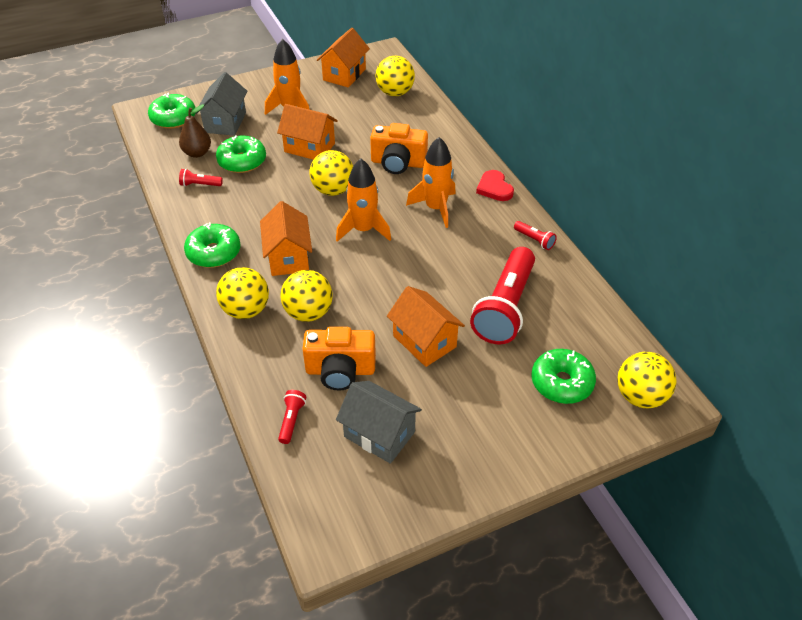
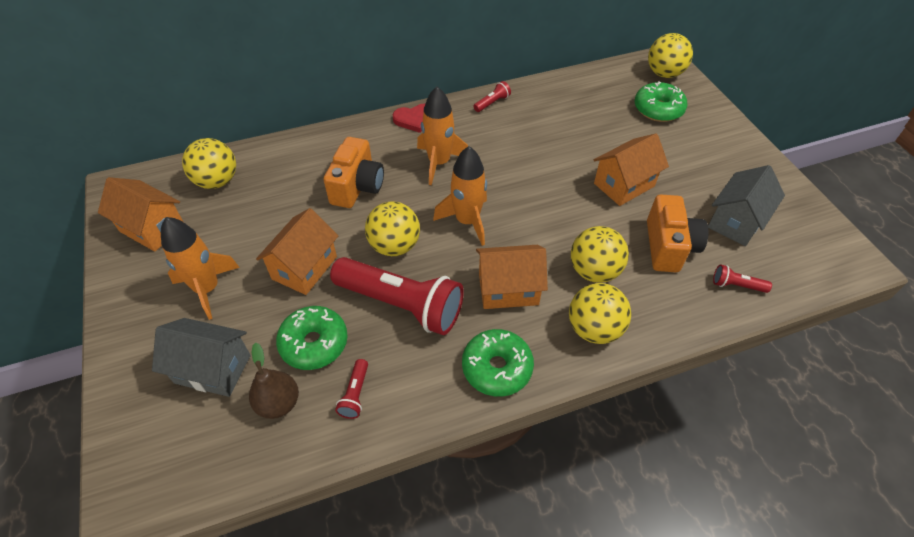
camera: 85 degrees left, 5 degrees up
(173, 118) = (173, 447): green donut -> none
(505, 308) = (578, 130): red flashlight -> red flashlight (402, 304)

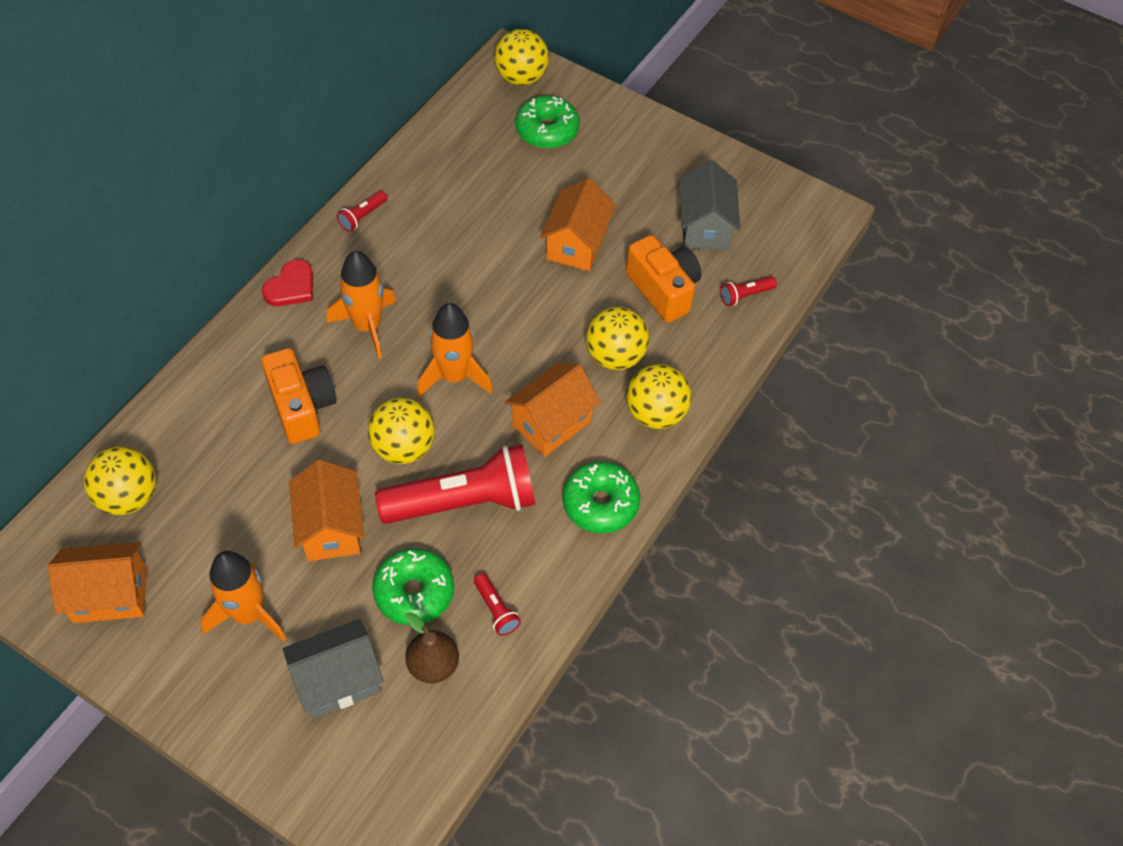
camera: 40 degrees left, 5 degrees up
(492, 103) = (362, 217): red flashlight -> red flashlight turned 150 degrees counterclockwise

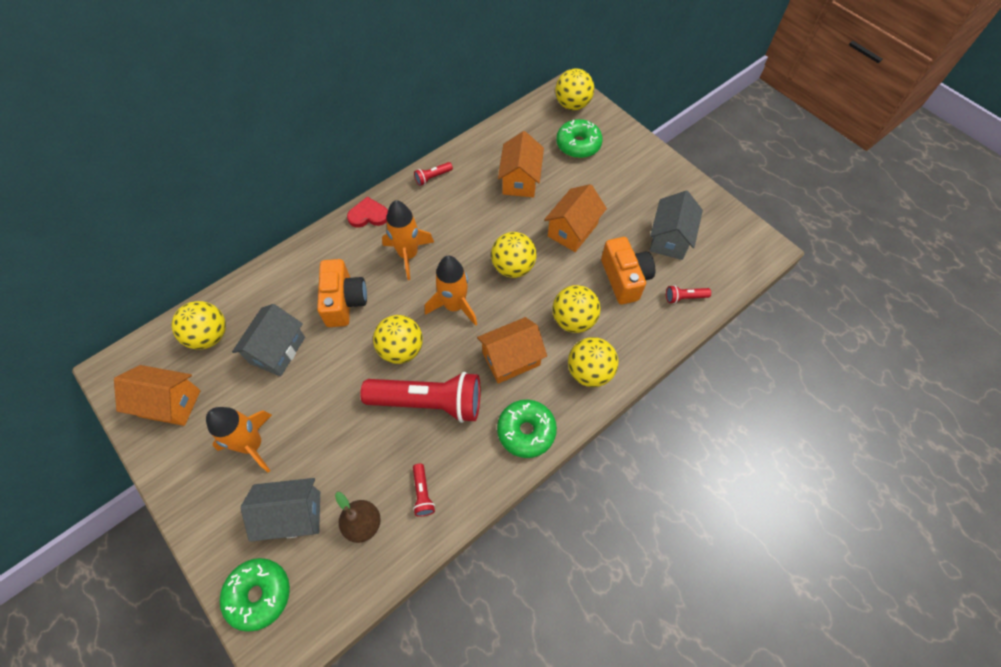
camera: 20 degrees right, 5 degrees up
(234, 491) = (277, 350): none -> grey house
(291, 287) = (368, 215): red heart -> red heart turned 150 degrees counterclockwise
(331, 528) = (331, 396): orange house -> orange house (520, 180)
(414, 592) = (370, 462): green donut -> green donut (259, 594)
(514, 309) = (513, 267): none -> yellow ball

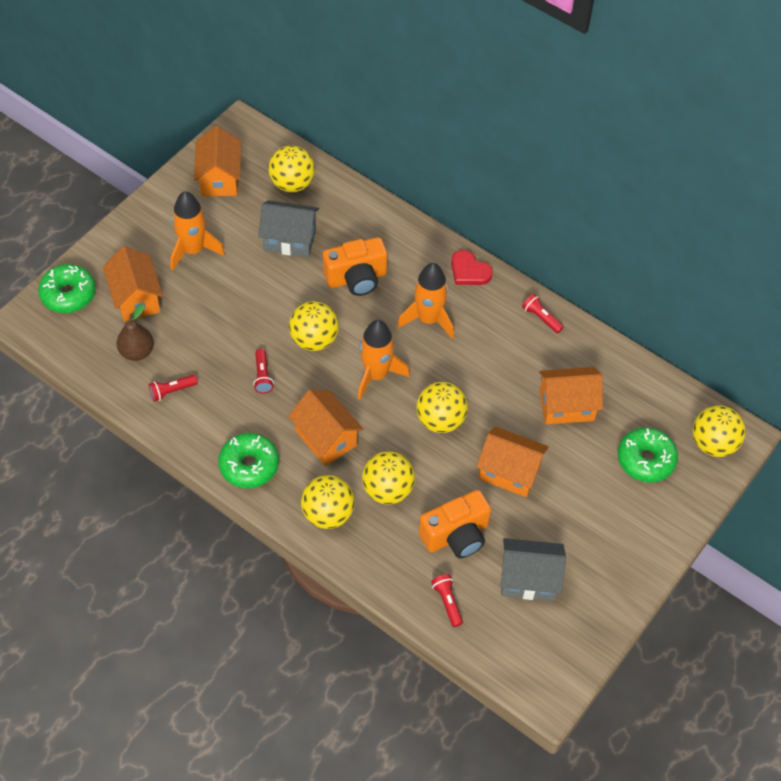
camera: 75 degrees right, 5 degrees down
(293, 515) = (136, 298): grey house -> orange house
(368, 215) = (469, 271): red heart -> red heart turned 150 degrees clockwise
(429, 402) = (262, 376): red flashlight -> red flashlight, size x0.41

